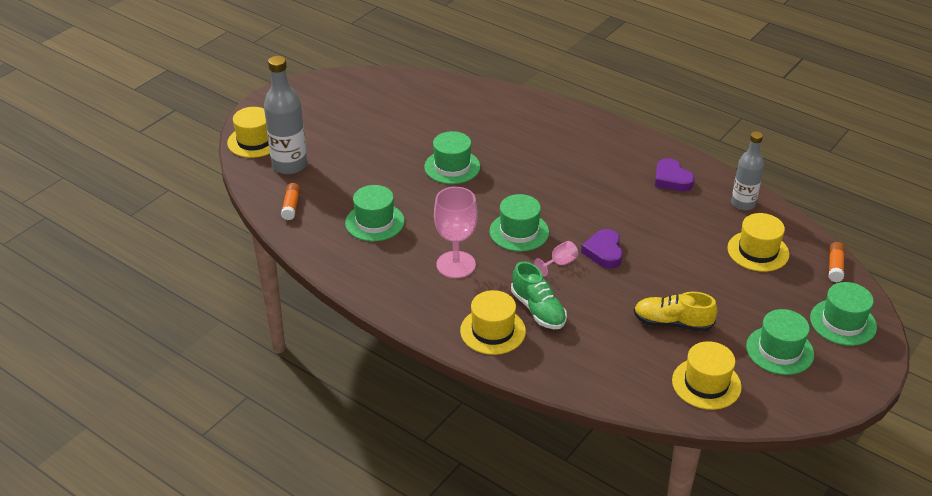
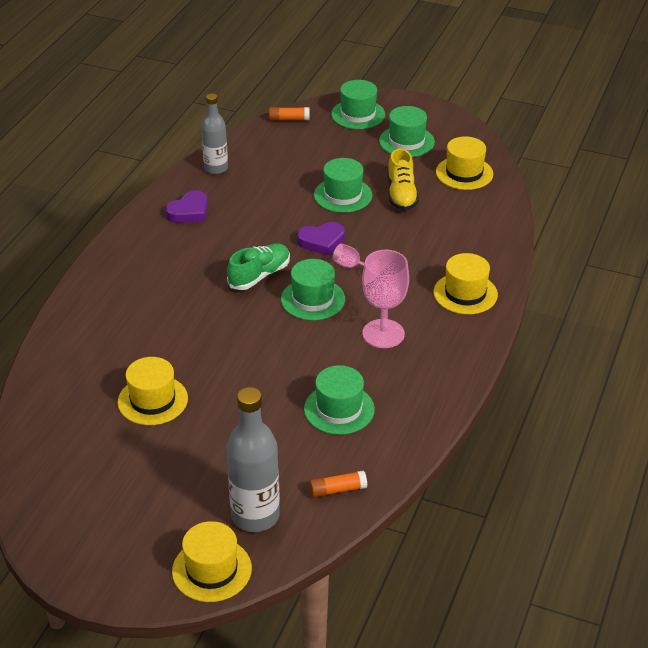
camera: 105 degrees left, 0 degrees up
(452, 167) = (214, 368): green hat -> green hat (343, 195)
(538, 310) = (423, 270): green shoe -> green shoe (259, 275)
(758, 251) = (284, 157): yellow hat -> yellow hat (152, 400)

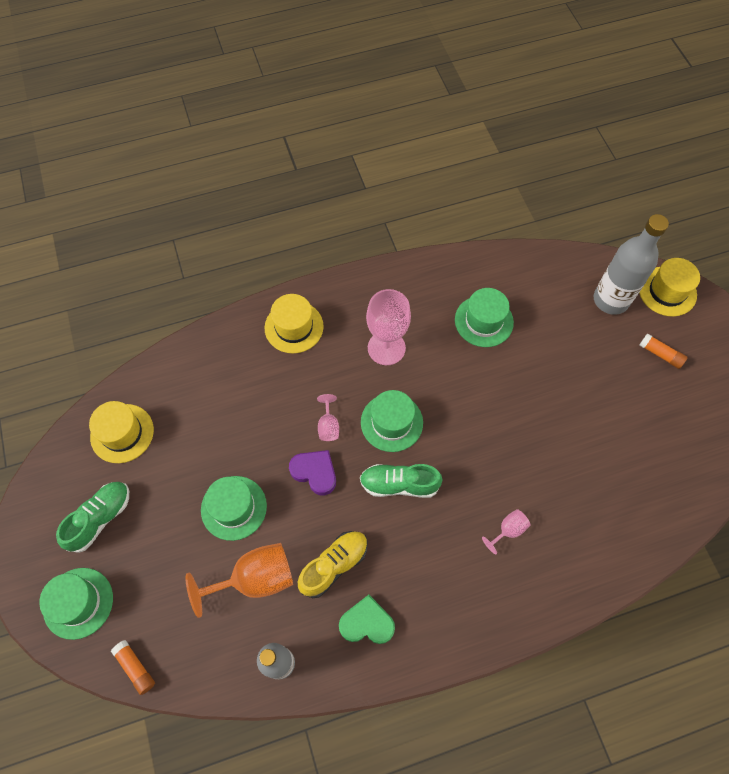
camera: 130 degrees left, 25 degrees up
(152, 400) = (592, 440): yellow hat -> none
(154, 308) = (508, 530): none -> pink goblet
(189, 212) = (367, 623): purple heart -> green heart
(281, 182) = (254, 579): none -> orange goblet
(337, 490) = (547, 273): orange glue stick -> orange glue stick (660, 354)
(401, 195) = (195, 460): yellow shoe -> yellow shoe (334, 565)
(406, 141) = (100, 518): green hat -> green shoe

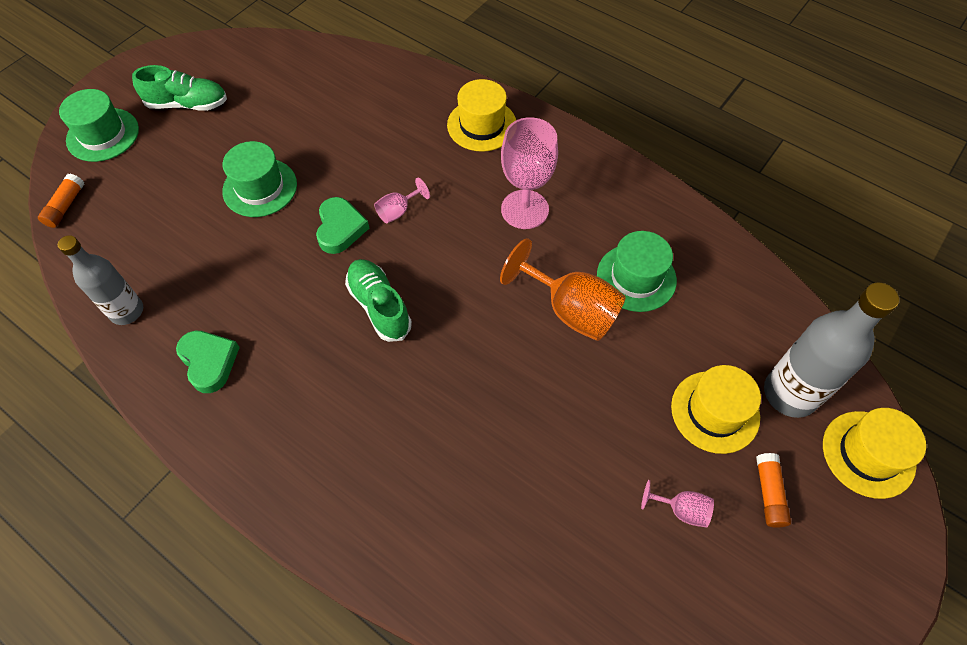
camera: 55 degrees right, 5 degrees down
(122, 433) = (276, 71): yellow hat -> yellow hat (715, 411)
(254, 579) = (199, 243): orange goblet -> orange goblet (570, 310)
(315, 472) = (340, 228): purple heart -> green heart
(334, 565) = (253, 299): yellow shoe -> none
(391, 422) = (444, 261): green hat -> none
(508, 530) = (399, 441): pink goblet -> pink goblet (681, 509)

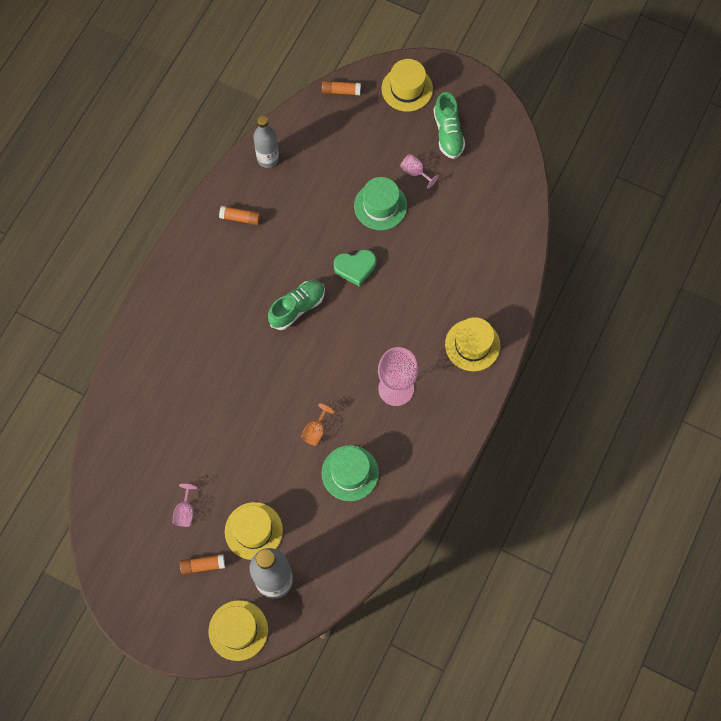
camera: 80 degrees right, 10 degrees up
(103, 135) = (407, 89): green hat -> yellow hat
(209, 362) = (240, 218): green heart -> orange glue stick
(398, 211) = (377, 302): pink goblet -> pink goblet (415, 172)
(570, 310) = (315, 431): orange goblet -> orange goblet, size x0.49

